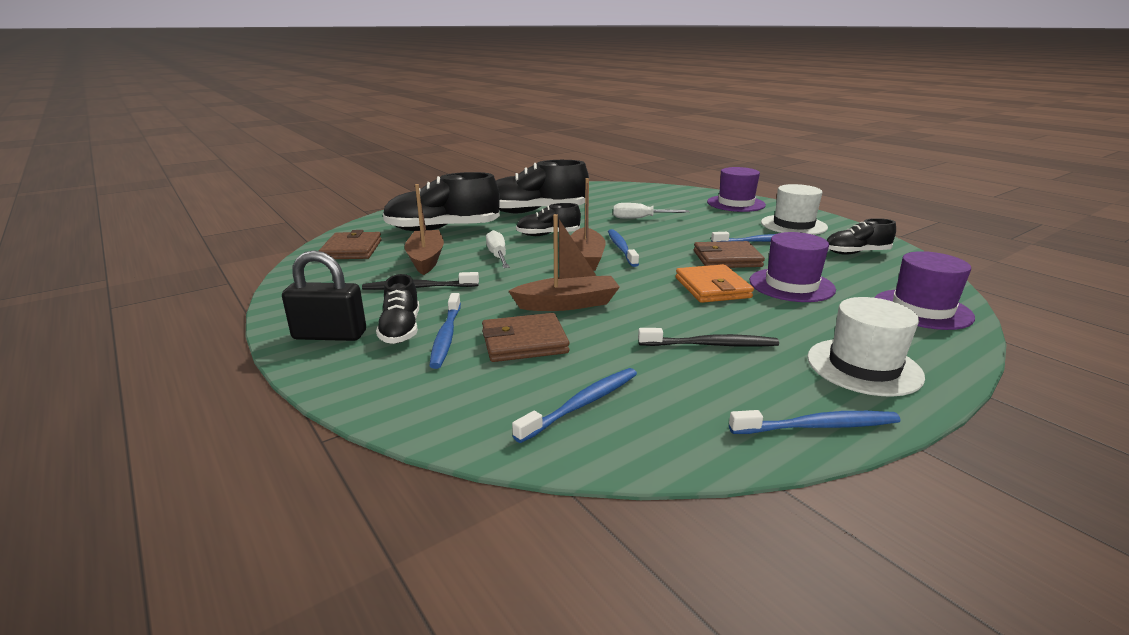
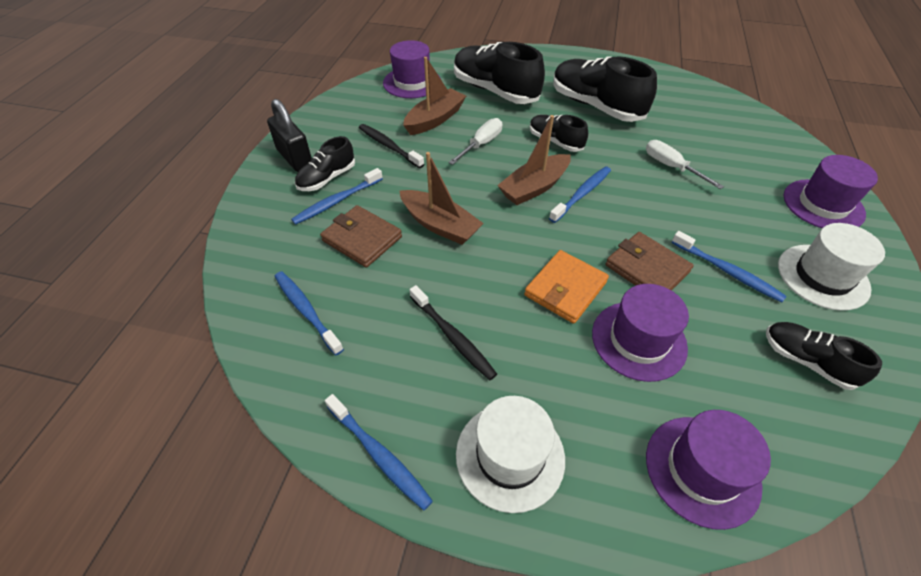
camera: 50 degrees right, 25 degrees up
(352, 249) = (412, 82): brown wallet -> purple hat
(581, 404) = (306, 311): blue toothbrush -> blue toothbrush turned 135 degrees counterclockwise

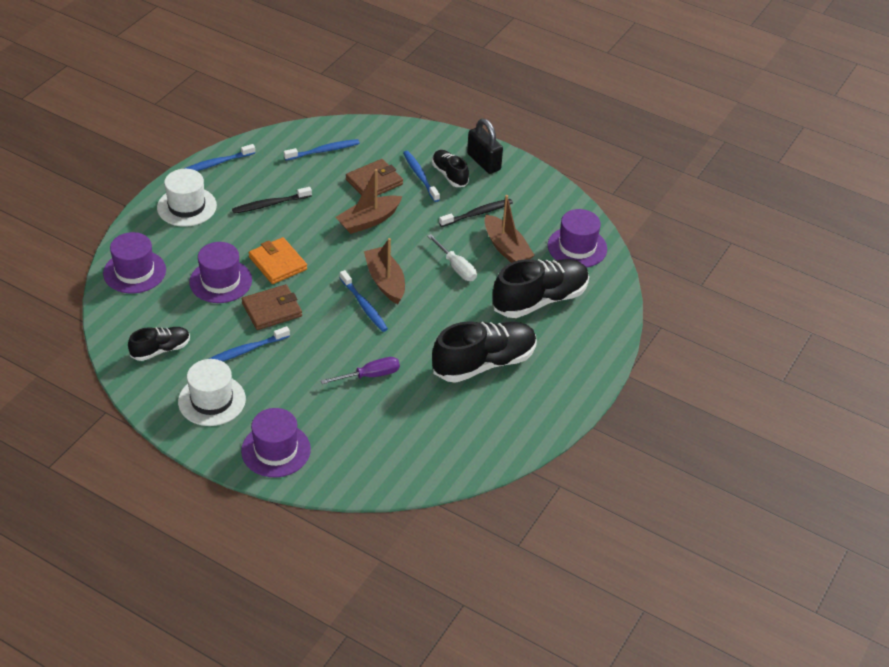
camera: 105 degrees right, 5 degrees down
(295, 158) = (483, 162): black padlock -> black padlock turned 75 degrees clockwise
(555, 141) = (439, 314): black shoe -> none
(671, 167) = (370, 375): white screwdriver -> purple screwdriver

